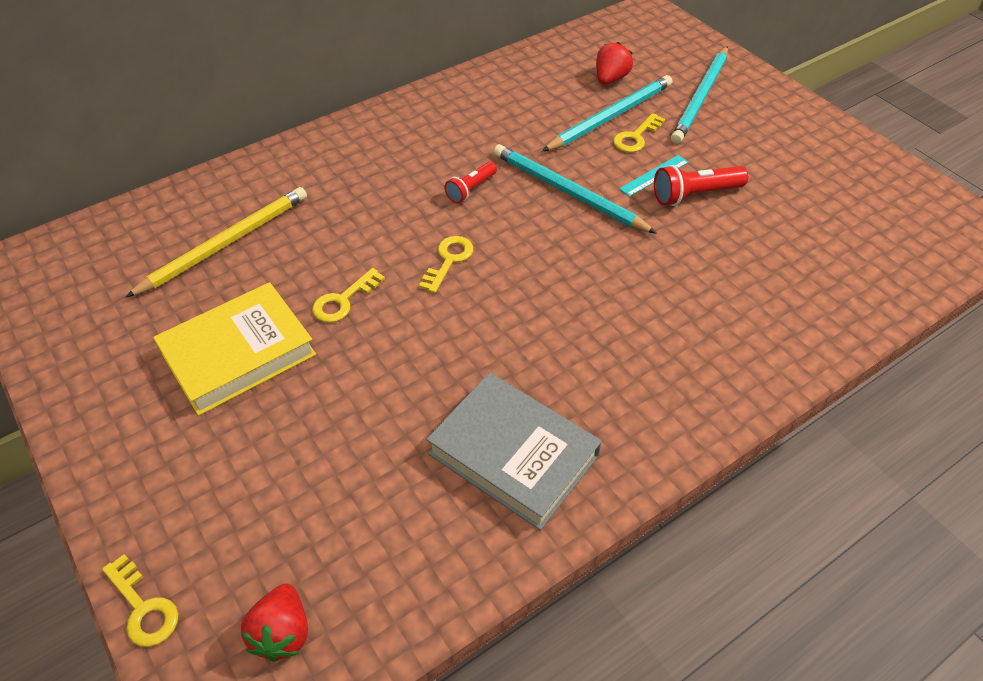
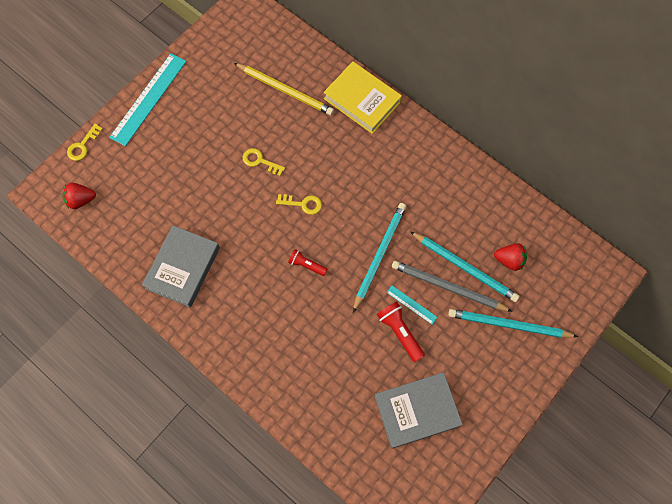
camera: 75 degrees right, 20 degrees up
(108, 453) = (148, 99): none -> turquoise ruler
(238, 354) = (214, 127): yellow book -> yellow book (362, 100)
(471, 189) = (365, 200): red flashlight -> red flashlight (306, 265)
(636, 137) = (448, 287): yellow key -> grey pencil
(816, 201) = (417, 411): none -> grey book

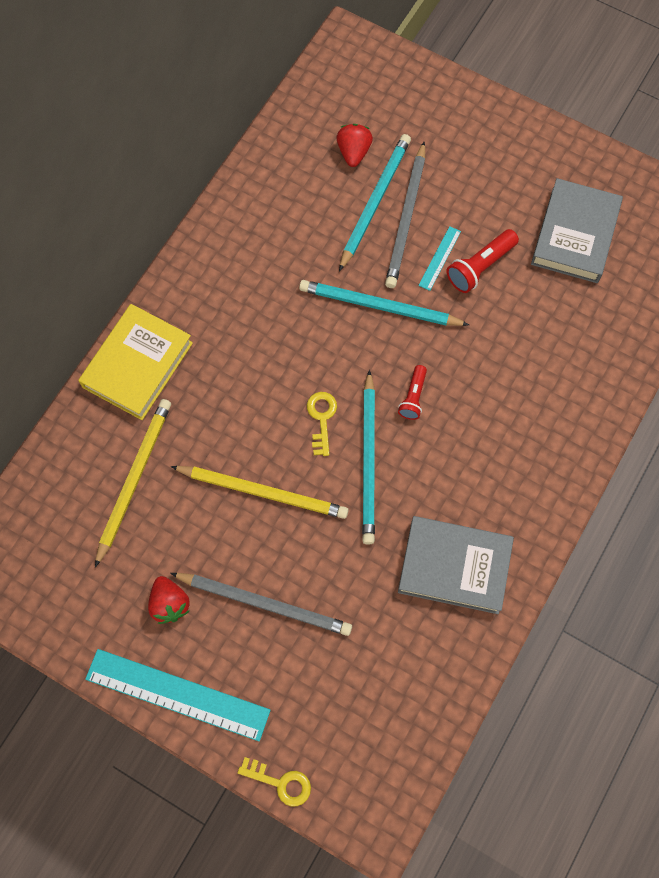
camera: 100 degrees left, 0 degrees up
(81, 200) = (377, 755): red strawberry -> red strawberry (169, 604)
(189, 152) = (264, 603): none -> grey pencil
(260, 161) = (263, 492): yellow key -> yellow pencil
(417, 411) = (575, 235): grey book -> grey book turned 45 degrees clockwise
(508, 325) = (440, 146): turquoise pencil -> turquoise pencil (369, 460)

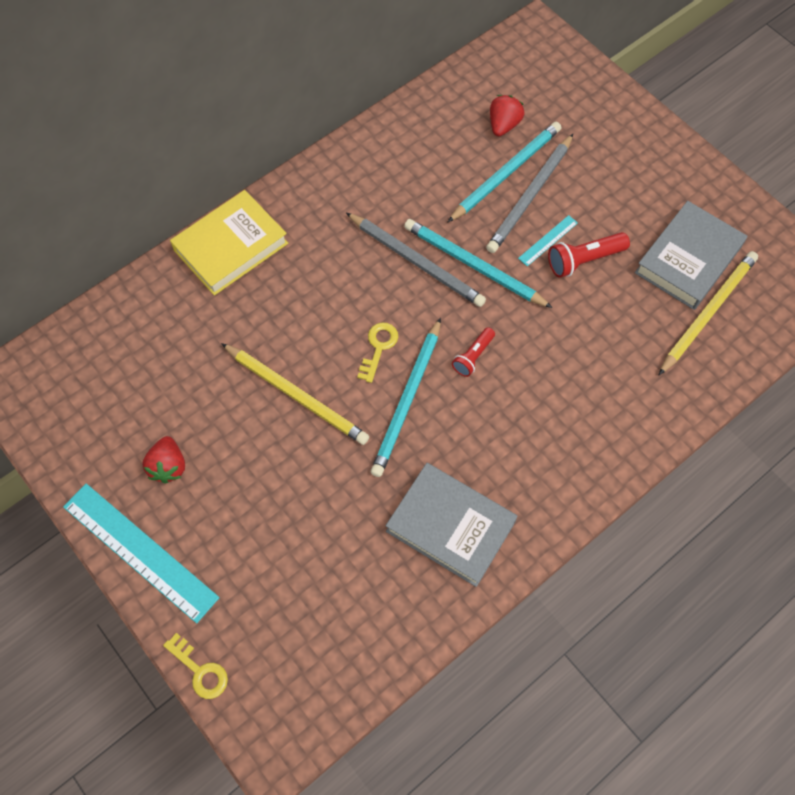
camera: 20 degrees right, 5 degrees down
(134, 479) = (184, 344): yellow pencil -> yellow pencil (708, 312)
(264, 603) = (255, 497): grey pencil -> grey pencil (416, 261)

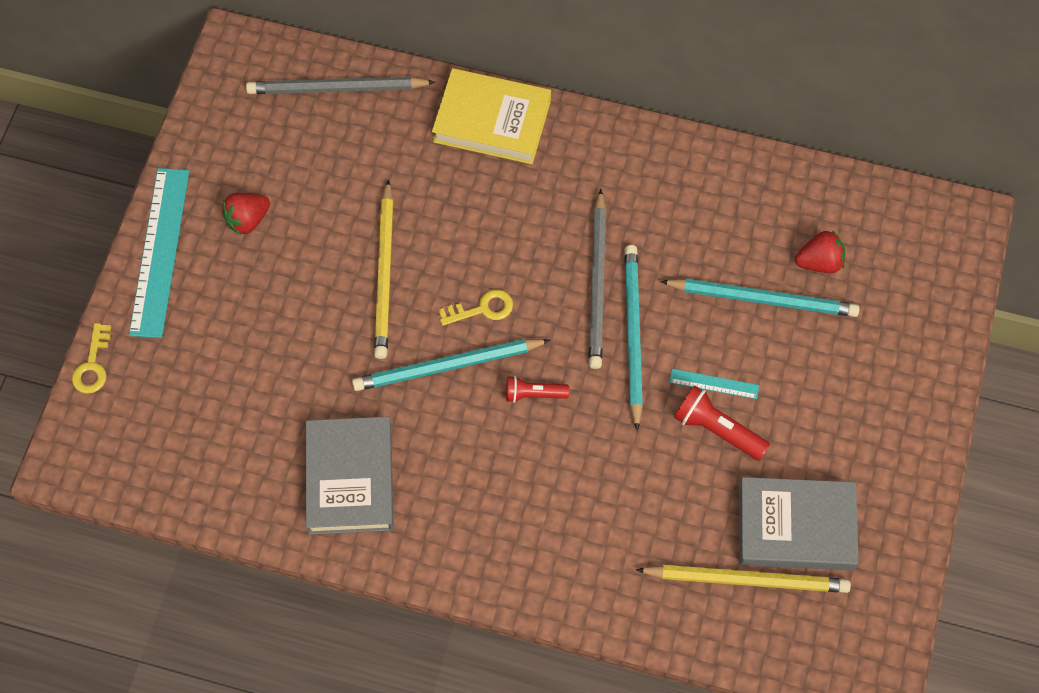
camera: 55 degrees right, 0 degrees up
(530, 196) = (753, 337): grey pencil -> grey pencil (337, 89)

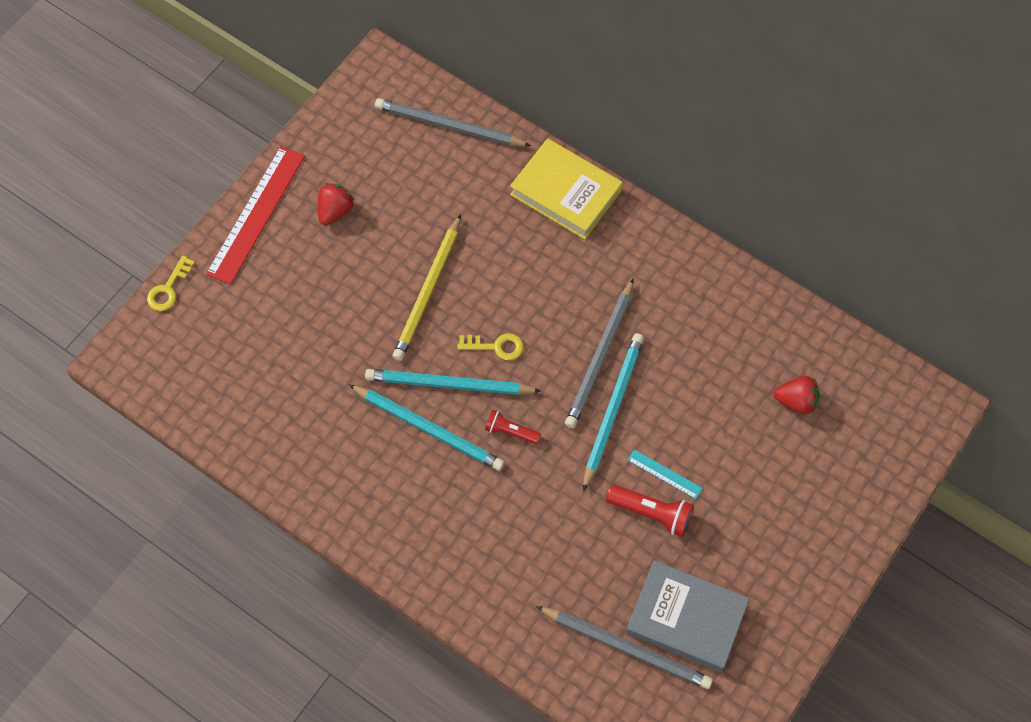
camera: 20 degrees right, 0 degrees up
(159, 251) = (256, 214): turquoise ruler -> red ruler
(247, 220) = (335, 211): red strawberry -> red strawberry turned 135 degrees clockwise
(350, 479) = (334, 450): grey book -> none
(717, 429) = (652, 513): red flashlight -> red flashlight turned 150 degrees clockwise
(747, 580) = (626, 648): yellow pencil -> grey pencil
(763, 299) = (734, 416): turquoise pencil -> turquoise pencil (429, 429)

